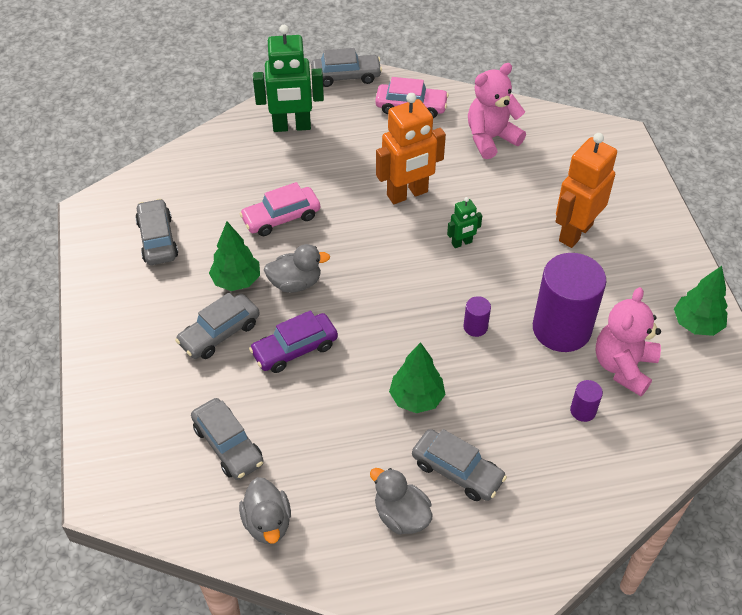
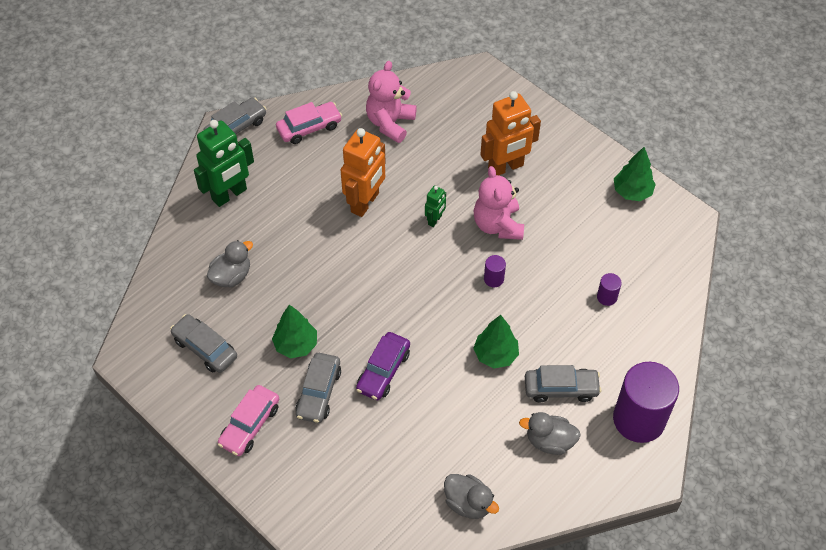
camera: 35 degrees left, 5 degrees up
(228, 445) = (396, 469): grey car -> none
(281, 218) = (286, 275): pink car -> pink car (250, 425)
(295, 283) = (341, 321): grey duck -> grey duck (231, 276)
(561, 329) = (550, 246): purple cylinder -> purple cylinder (639, 419)
(575, 232) = (506, 167): orange robot -> orange robot turned 120 degrees counterclockwise
(623, 366) = (609, 250): pink teddy bear -> pink teddy bear (498, 225)

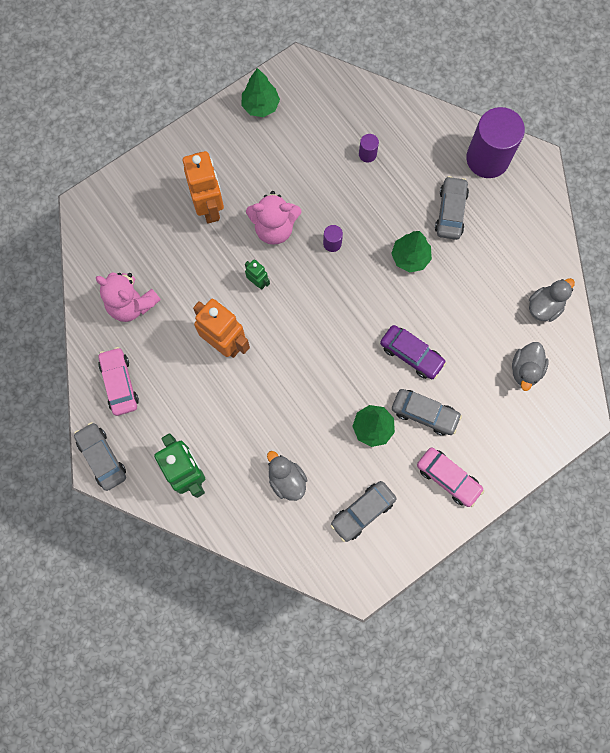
camera: 80 degrees left, 20 degrees up
(549, 441) = (497, 232): grey duck -> grey duck (525, 369)

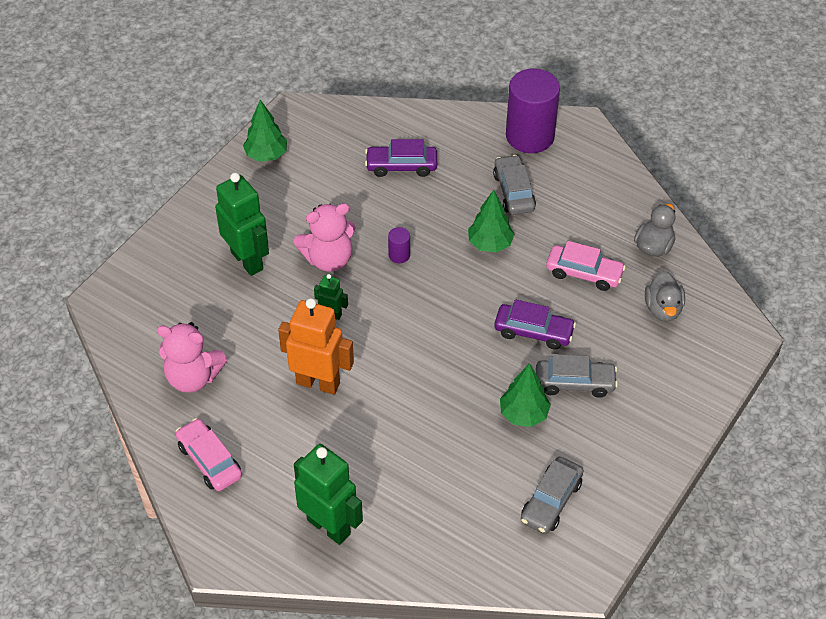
camera: 20 degrees left, 25 degrees down
(102, 457) = (218, 544): grey car -> none
(209, 207) = (247, 260): orange robot -> green robot
(286, 479) = (448, 497): grey duck -> none
(367, 154) = (401, 166): purple cylinder -> purple car
(448, 478) = (630, 437): pink car -> pink car (584, 273)

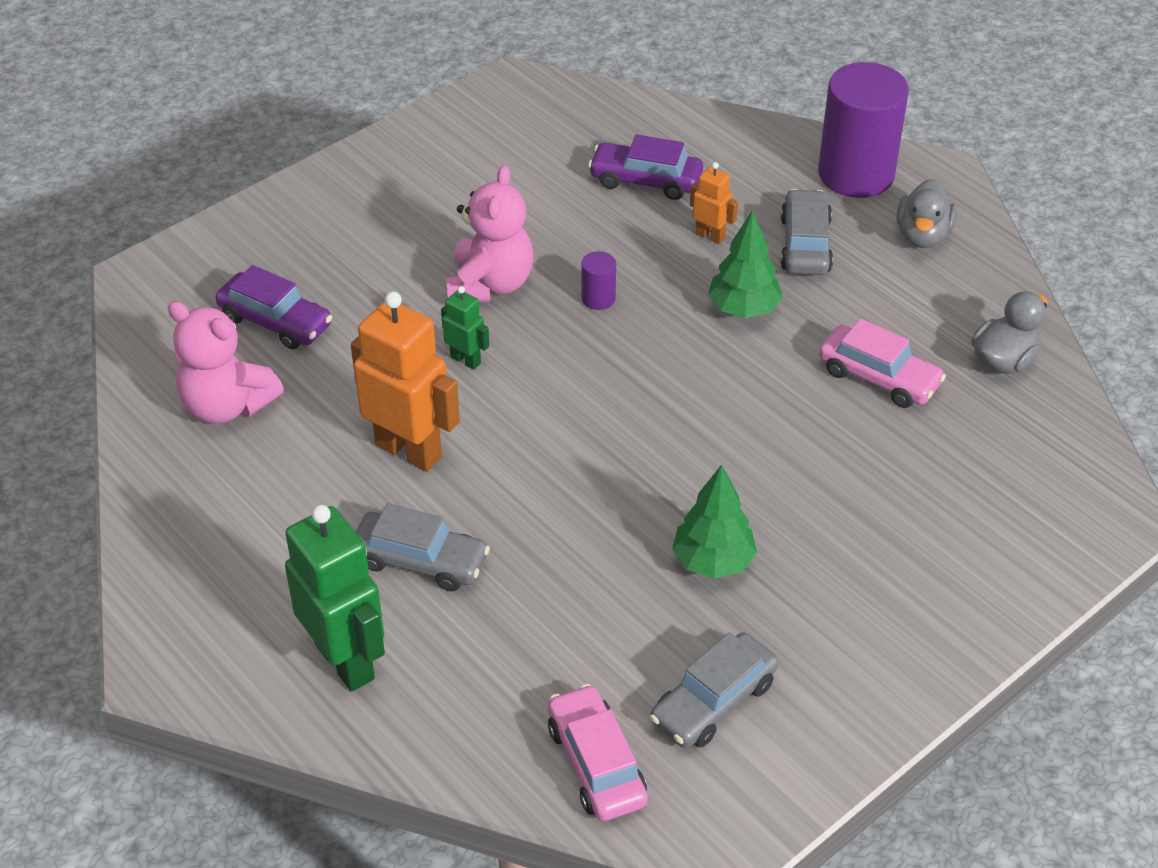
camera: 15 degrees right, 5 degrees down
(209, 461) = (203, 526): pink car -> pink car (596, 763)
(247, 260) = (370, 264): green robot -> none
(266, 155) = (452, 132): green tree -> none
(328, 259) = (490, 284): pink teddy bear -> pink teddy bear turned 75 degrees counterclockwise
(454, 197) = (710, 235): none -> orange robot
(533, 332) = (770, 445): purple car -> purple car (275, 321)
(574, 383) = (811, 532): grey car -> grey car (420, 561)
(663, 309) = (991, 453): grey duck -> grey duck (922, 235)

